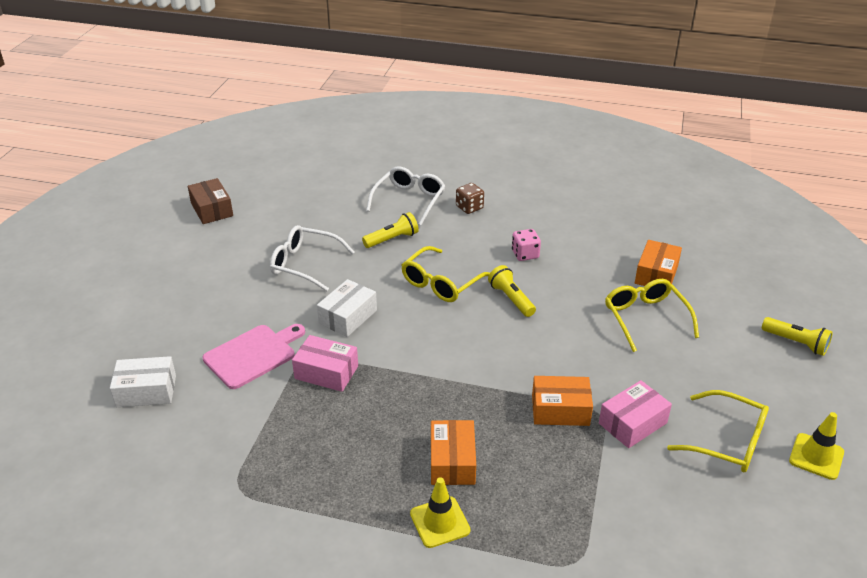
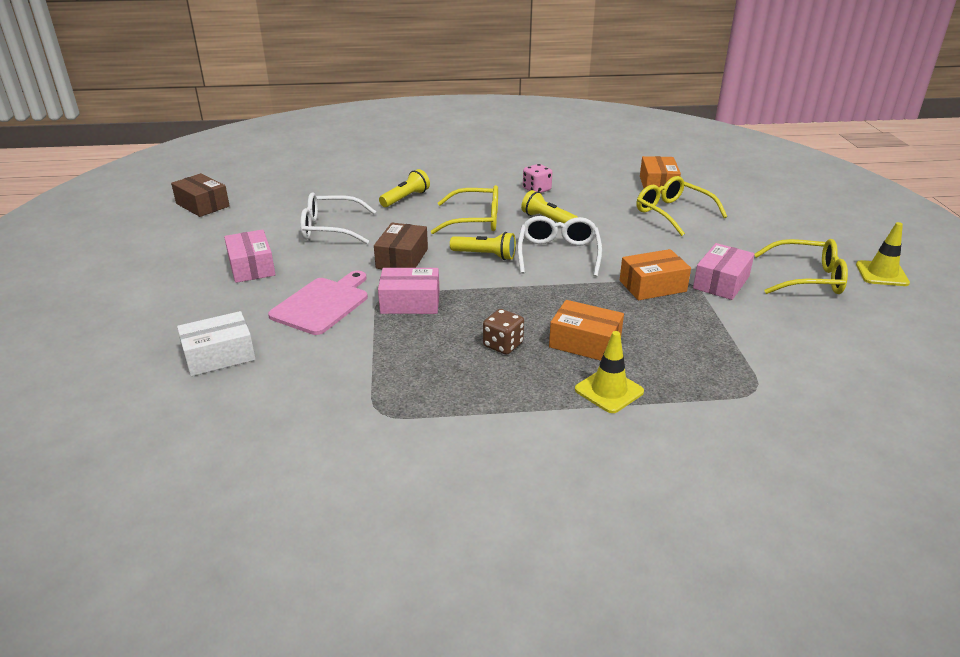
camera: 20 degrees left, 5 degrees down
(217, 296) = (251, 267): none -> pink box
(348, 317) = (402, 258): white box -> brown box
(409, 200) = (402, 170): white glasses -> white glasses (558, 254)
(441, 283) = (475, 220): yellow glasses -> yellow glasses turned 105 degrees counterclockwise
(452, 461) = (585, 343): orange box -> orange box turned 45 degrees counterclockwise
(469, 207) = (462, 167): brown dice -> brown dice (503, 345)
(796, 343) = (803, 208): yellow flashlight -> yellow flashlight (485, 255)

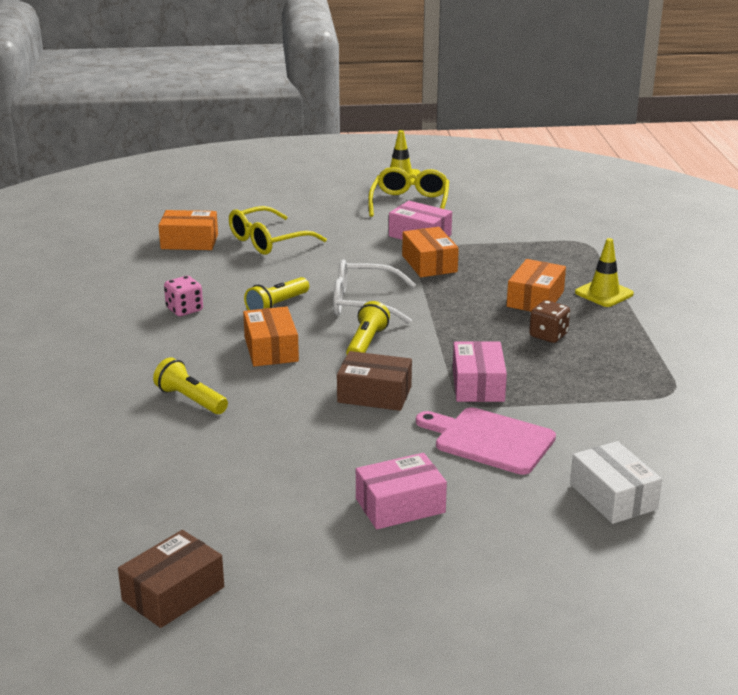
camera: 90 degrees left, 5 degrees down
(330, 229) = (284, 453): white glasses -> none
(475, 220) = (271, 349): yellow glasses -> orange box

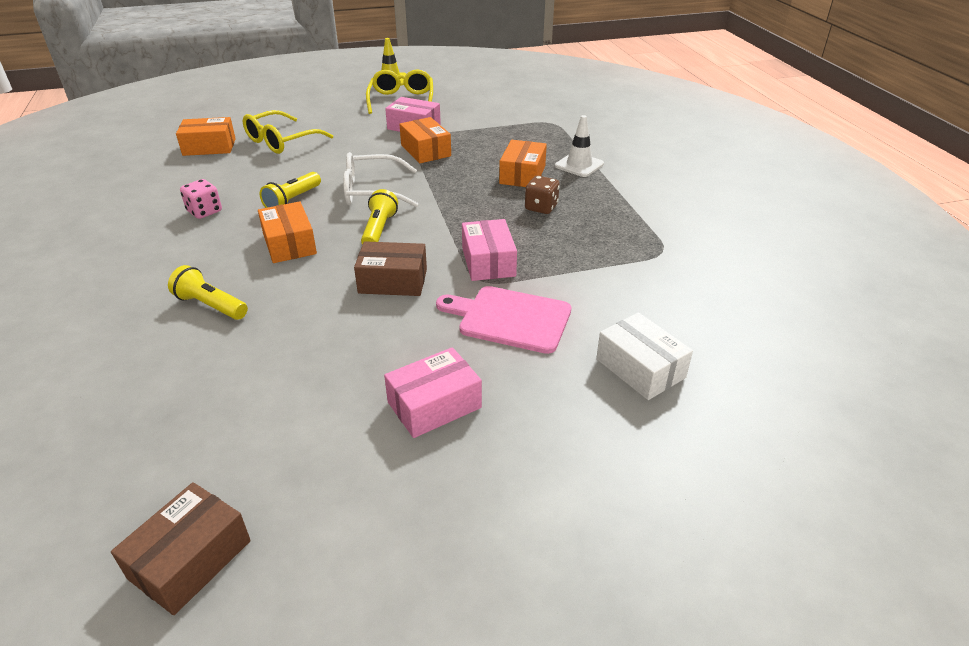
camera: 10 degrees left, 10 degrees up
(604, 293) = (579, 165): yellow traffic cone -> white traffic cone

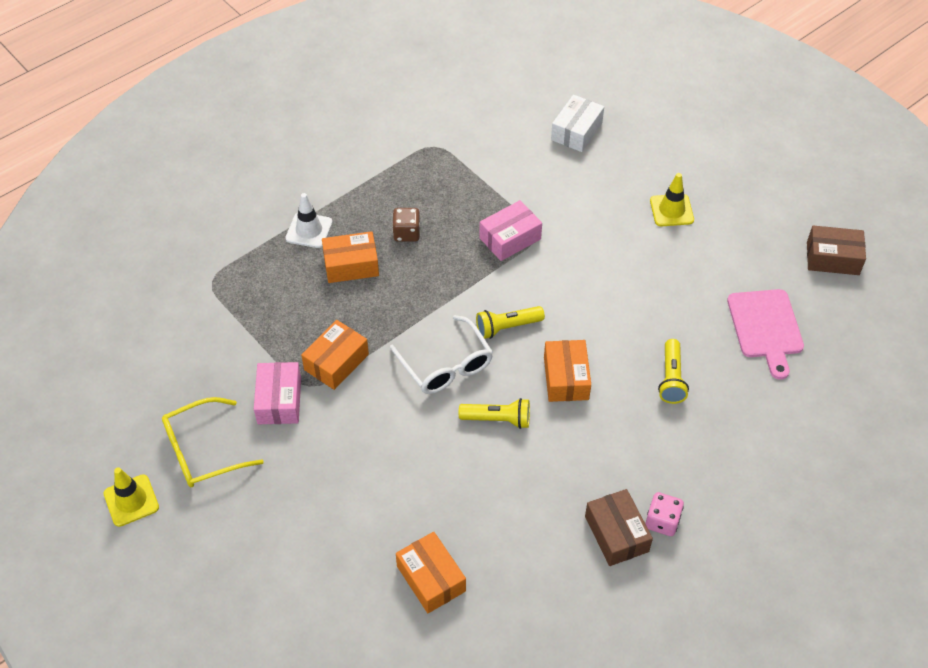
camera: 115 degrees left, 15 degrees up
(204, 211) = (558, 479): pink dice -> pink dice (662, 521)
(281, 141) = (379, 512): yellow glasses -> none
(289, 244) = (566, 378): orange box -> orange box turned 45 degrees counterclockwise
(393, 281) = (570, 284): brown box -> brown box (616, 534)
(434, 405) = (671, 210): pink box -> yellow traffic cone
(510, 318) = (569, 203): pink cutting board -> pink cutting board (765, 327)

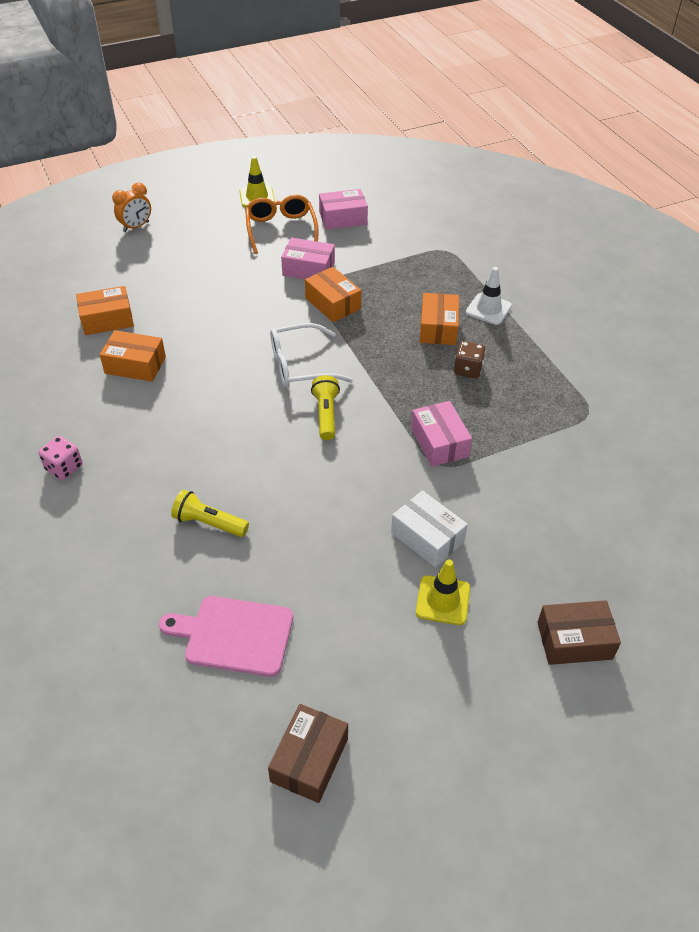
camera: 105 degrees right, 5 degrees down
(165, 392) = (343, 218): none -> pink box
(203, 451) = (281, 229): yellow glasses -> orange glasses
(231, 625) = (136, 227): none -> orange clock
(498, 419) = (227, 386): yellow flashlight -> none
(566, 378) = (248, 442): orange box -> orange box (135, 365)
(576, 131) = (596, 543): white box -> white box (427, 537)
(616, 534) = (73, 433): brown box -> brown box (574, 640)

